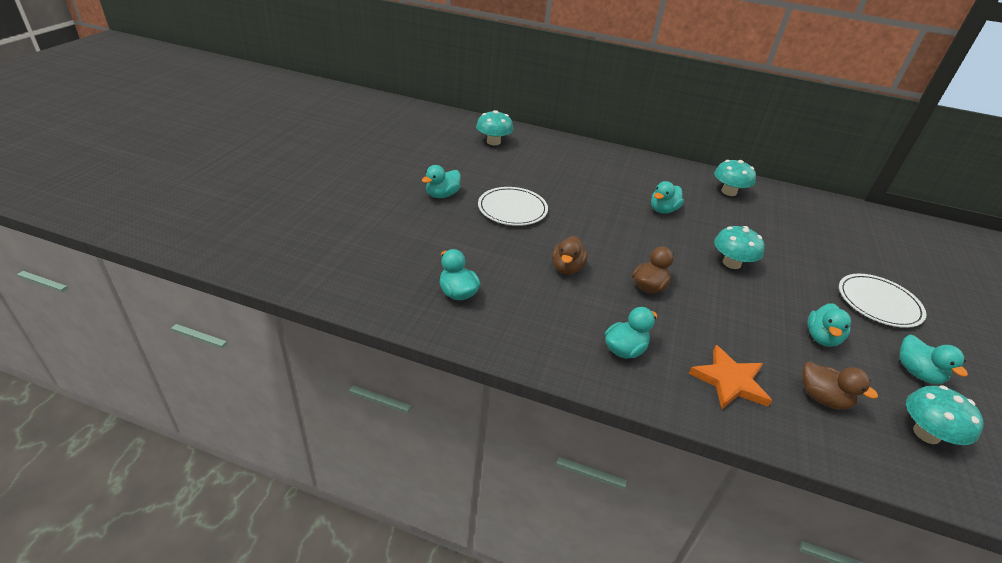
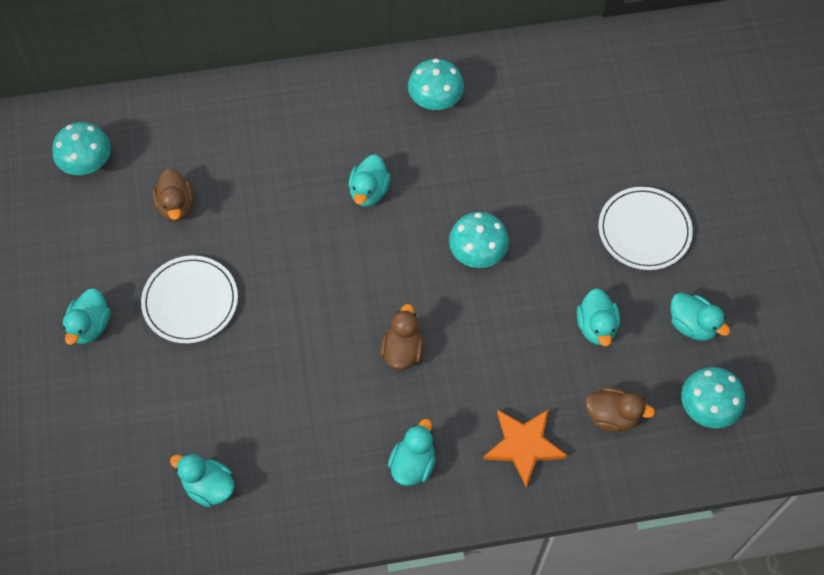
camera: 25 degrees left, 25 degrees up
(567, 268) = (303, 373): brown duck -> brown duck (176, 206)

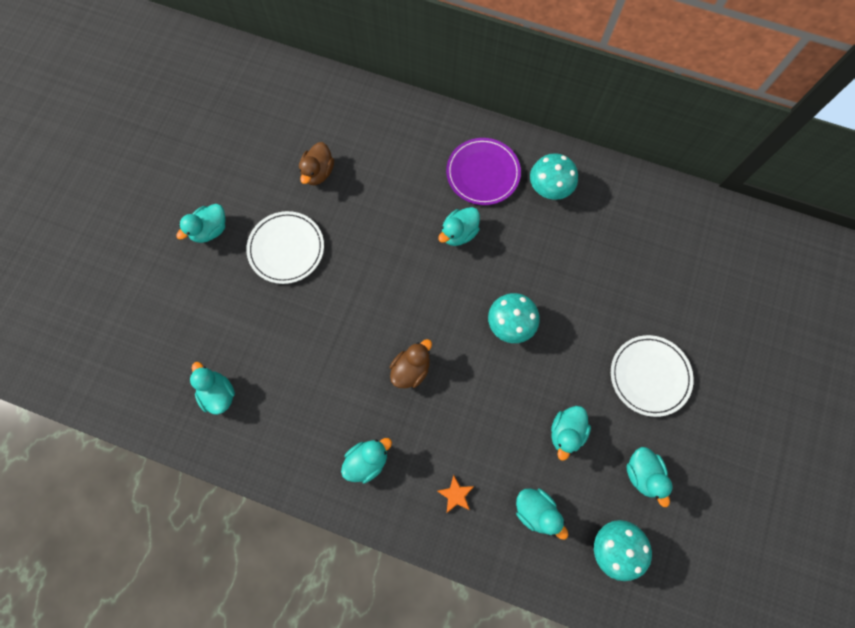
camera: 30 degrees right, 10 degrees up
(87, 163) = (277, 109): turquoise mushroom -> none
(357, 119) = (483, 173): none -> purple plate
(524, 445) = (456, 494): orange star -> orange star, size x0.54
(612, 416) = (536, 511): brown duck -> turquoise duck

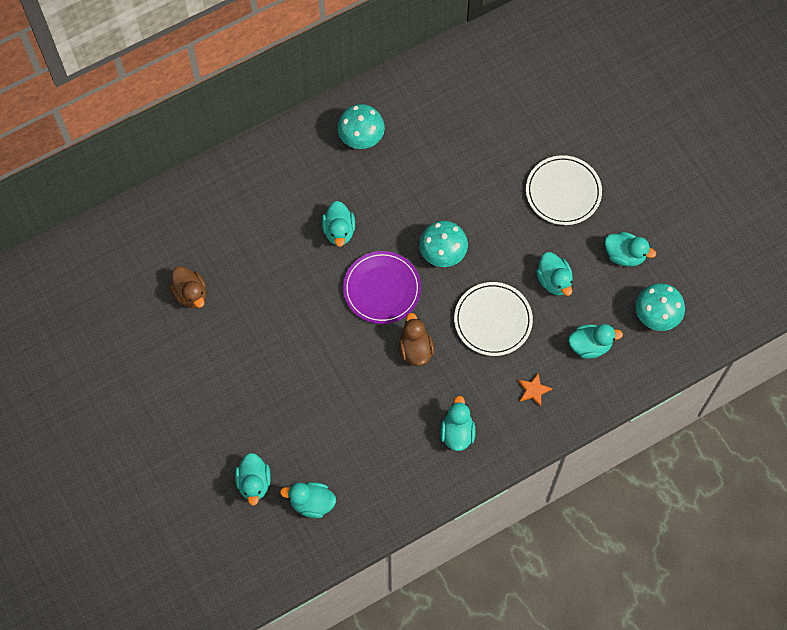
camera: 50 degrees left, 5 degrees down
(210, 230) = (165, 413): turquoise duck -> turquoise duck (254, 483)
(286, 248) = (235, 367): white plate -> white plate (493, 320)
(483, 173) = (305, 174): purple plate -> purple plate (382, 289)

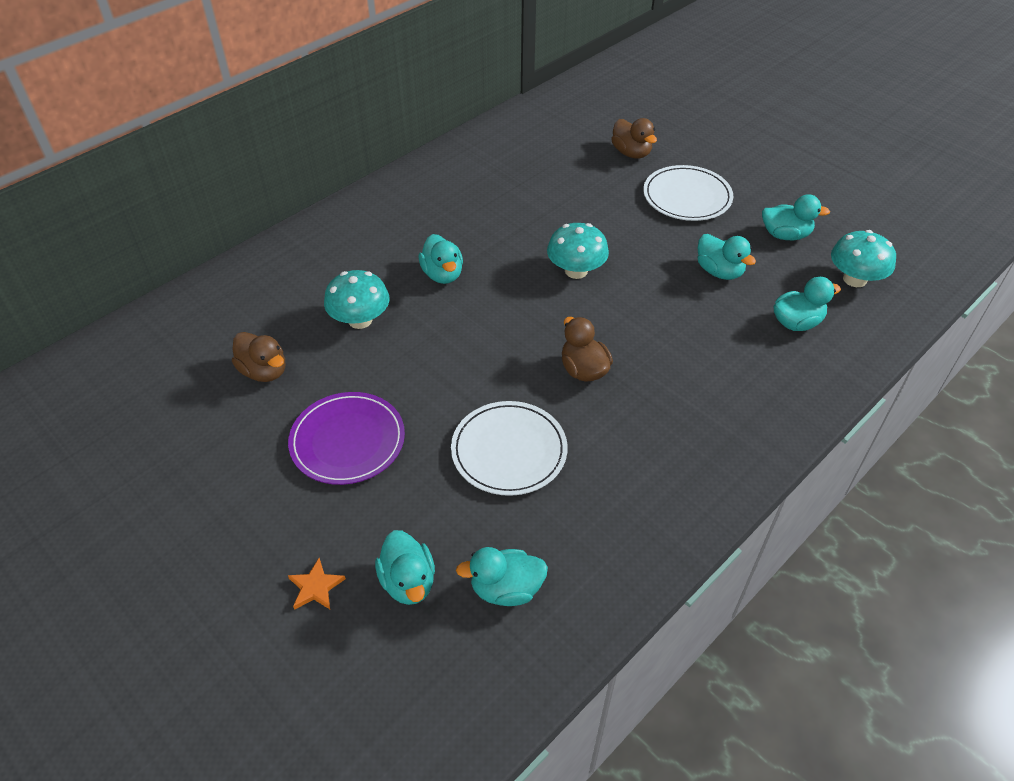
camera: 15 degrees left, 20 degrees down
(361, 136) = (441, 191): turquoise mushroom -> turquoise mushroom (360, 320)
(382, 289) = (516, 318): purple plate -> purple plate (347, 441)
(457, 432) = (679, 449): turquoise duck -> none
(493, 320) = (666, 321): white plate -> white plate (509, 451)
(533, 390) = (754, 381): orange star -> orange star (316, 587)
(537, 127) = (631, 153): none -> brown duck

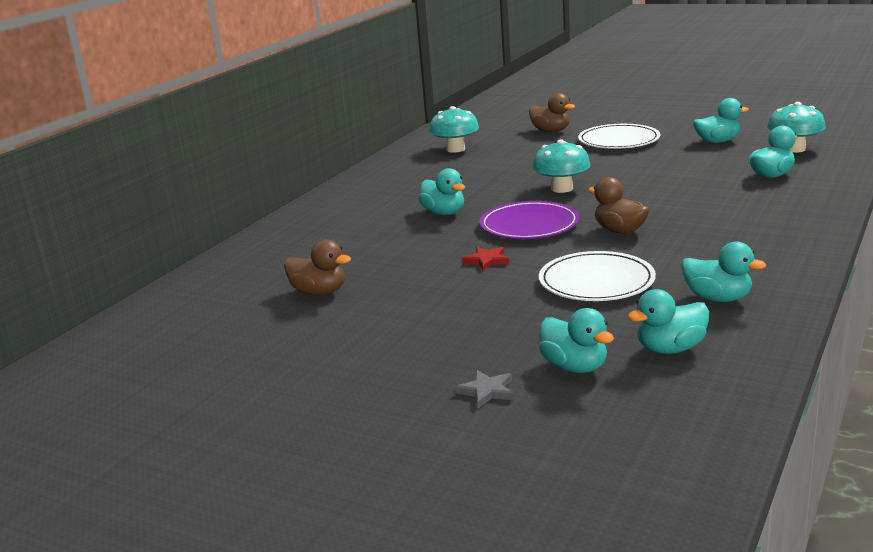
camera: 15 degrees left, 25 degrees down
(316, 587) = (486, 391): orange star -> grey star
(347, 441) = (439, 309): purple plate -> purple plate (529, 225)
(360, 320) = (388, 249): turquoise mushroom -> turquoise mushroom (455, 149)
(434, 374) = (487, 260): none -> red star
(719, 271) = (683, 166): turquoise duck -> turquoise duck (718, 298)

